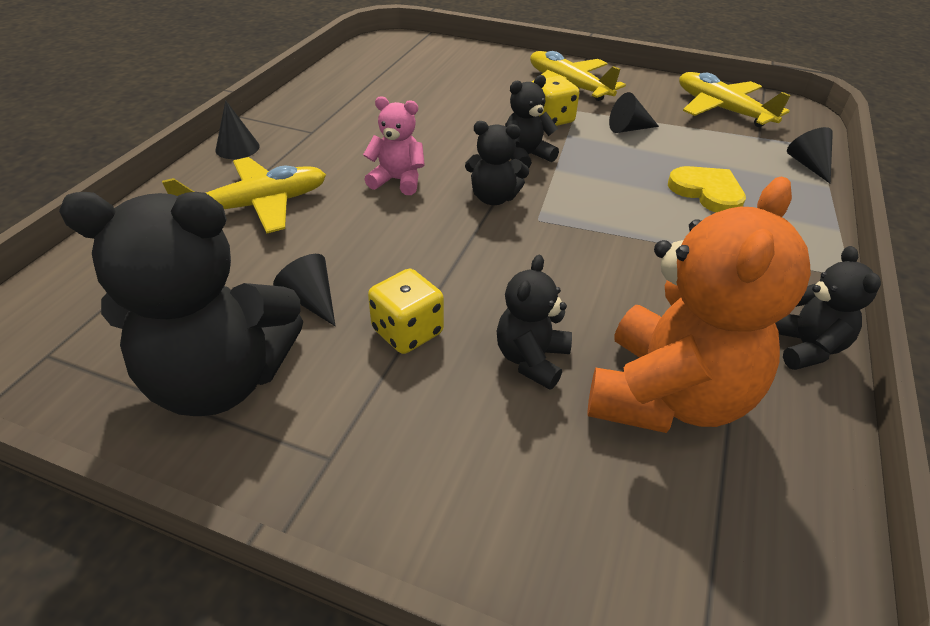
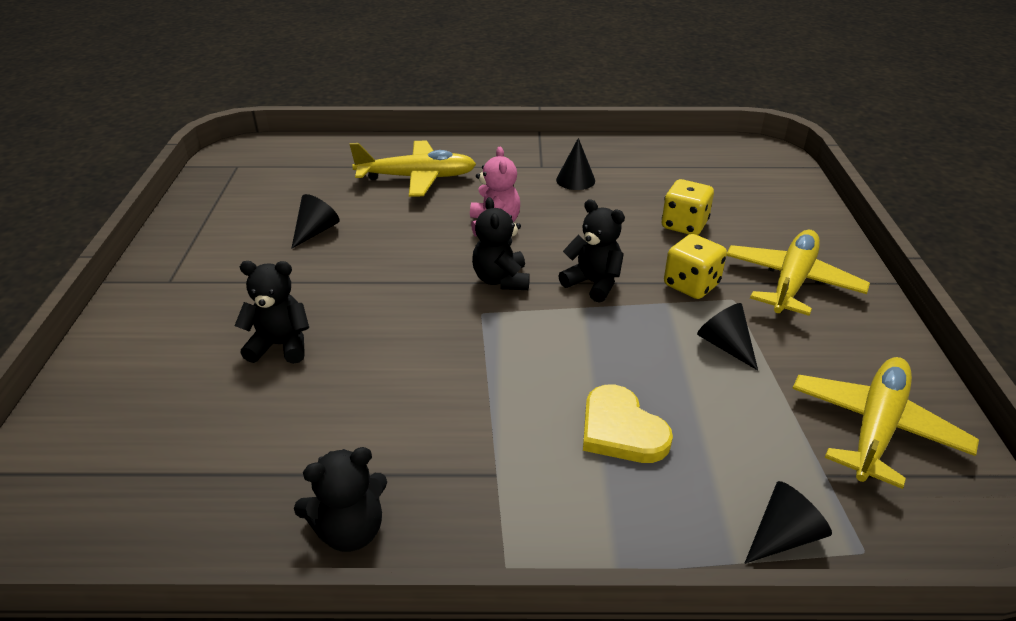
camera: 70 degrees right, 5 degrees down
(221, 380) = (228, 224): black teddy bear -> none
(237, 148) = (490, 146): black cone -> black cone (575, 180)
(257, 206) = (417, 178): yellow plane -> yellow plane turned 45 degrees counterclockwise
(407, 332) = (295, 280): yellow dice -> yellow dice (684, 225)
(667, 396) = (254, 430): orange teddy bear -> none
(707, 192) = (621, 429): yellow heart -> yellow heart turned 120 degrees clockwise

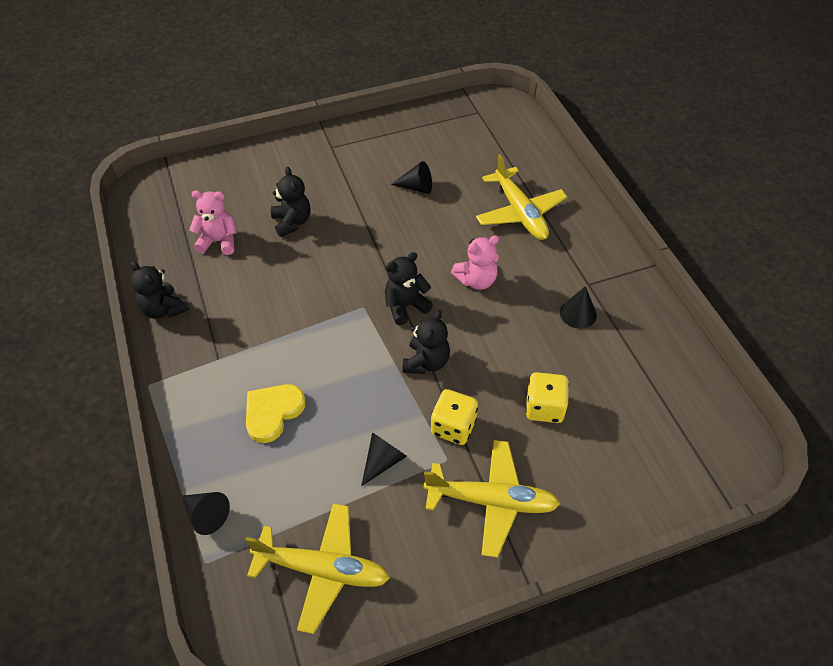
camera: 70 degrees right, 15 degrees up
(250, 433) = (218, 241): none -> pink teddy bear

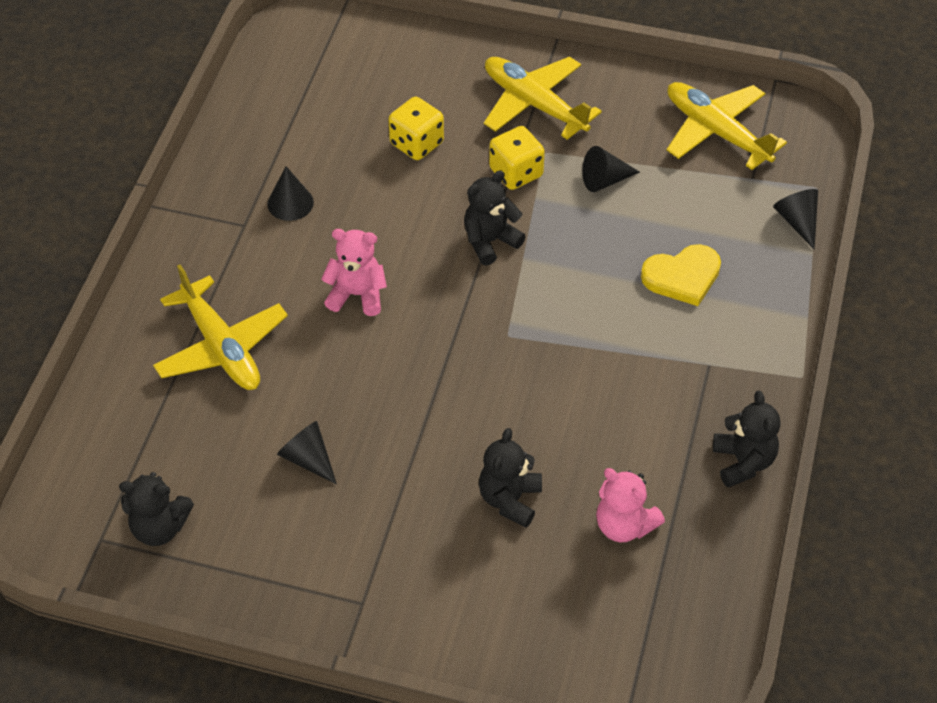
camera: 145 degrees left, 0 degrees up
(405, 306) = (461, 310): black teddy bear -> black teddy bear (159, 528)
(520, 213) = (221, 347): yellow plane -> yellow plane turned 135 degrees clockwise

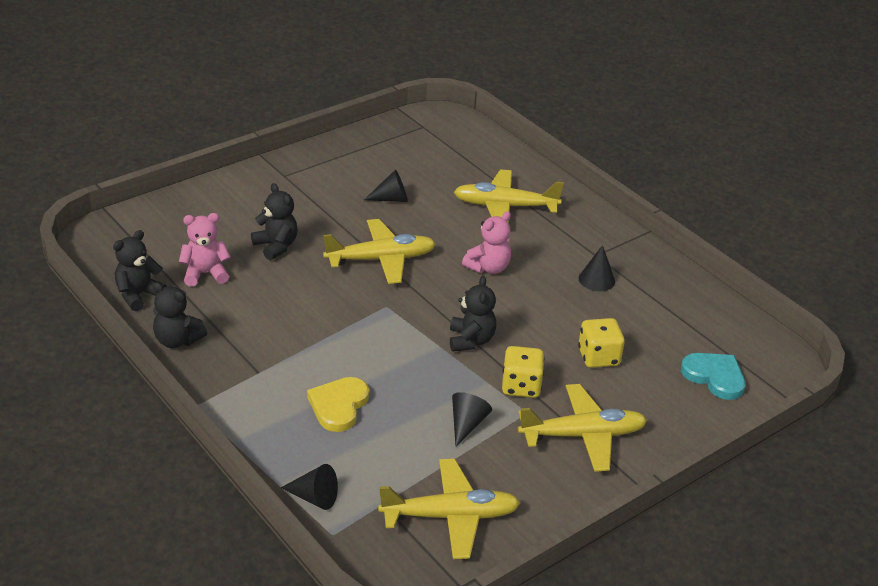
camera: 125 degrees right, 15 degrees down
(159, 528) = (408, 143): black teddy bear -> black teddy bear (138, 295)
(362, 60) = (714, 377): none -> turquoise heart
(435, 390) = (381, 259): none -> yellow plane

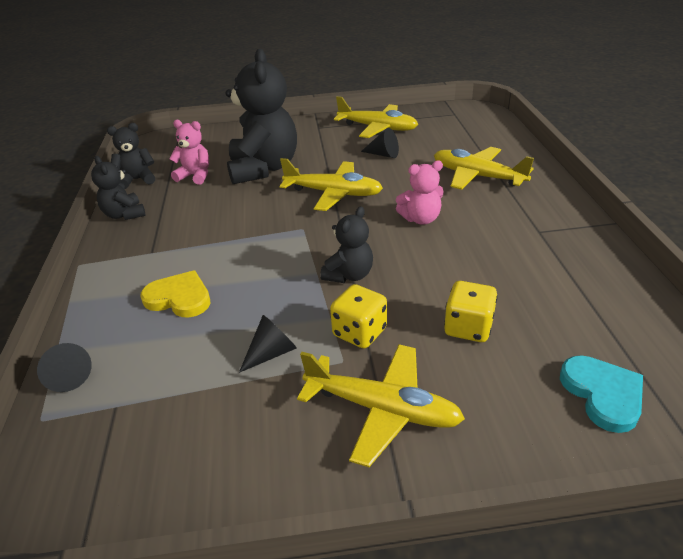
camera: 35 degrees right, 0 degrees up
(276, 246) = (263, 169): black teddy bear -> black teddy bear, size x1.97
(338, 406) = (179, 298): yellow heart -> yellow heart turned 60 degrees clockwise
(450, 516) = (159, 449): yellow plane -> yellow plane (377, 128)
(596, 279) = (523, 253): black cone -> none

